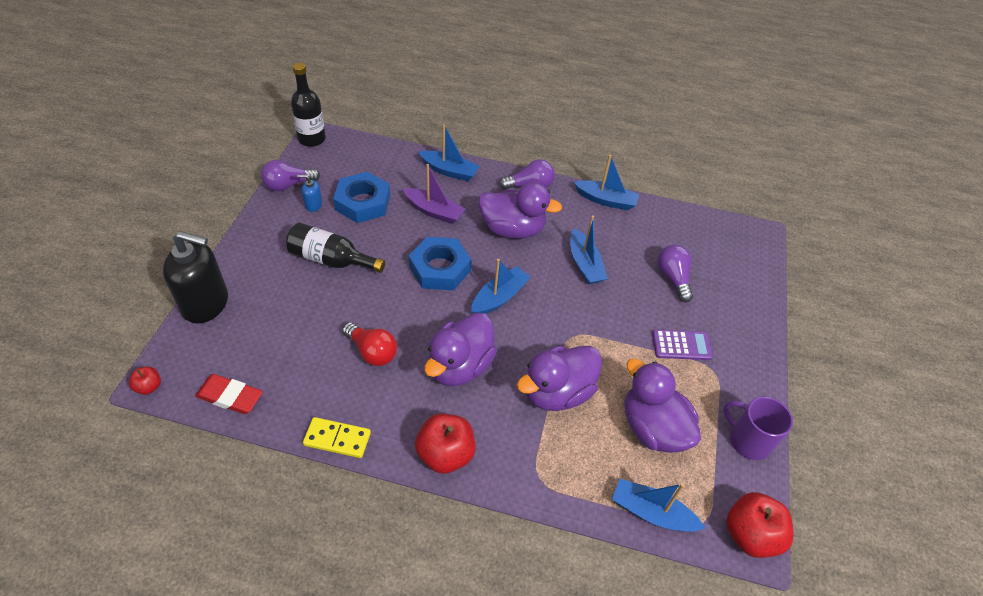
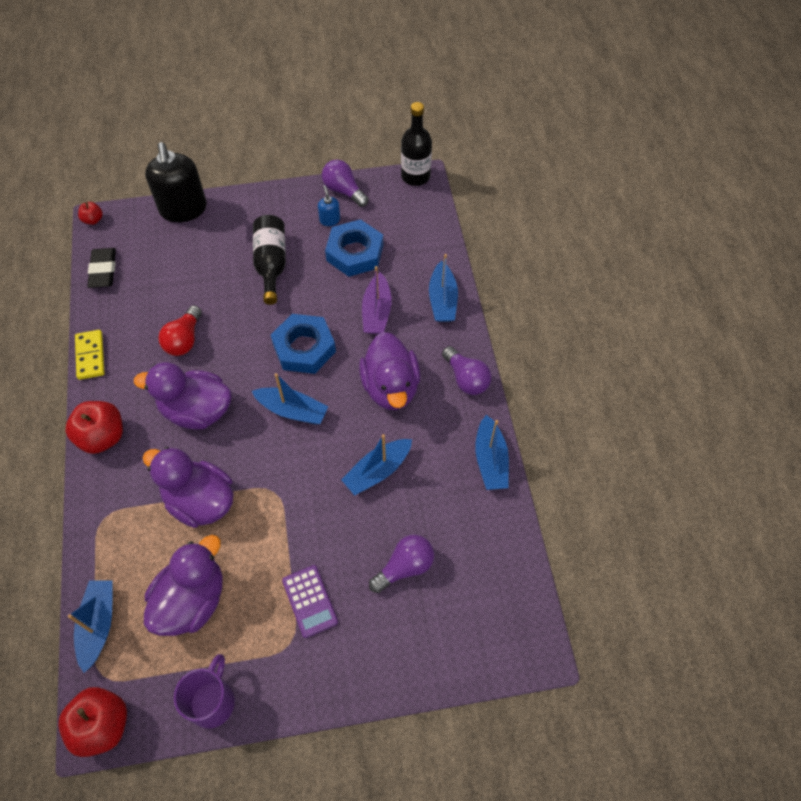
camera: 70 degrees right, 10 degrees up
(230, 396) = (103, 270): red eraser -> black eraser

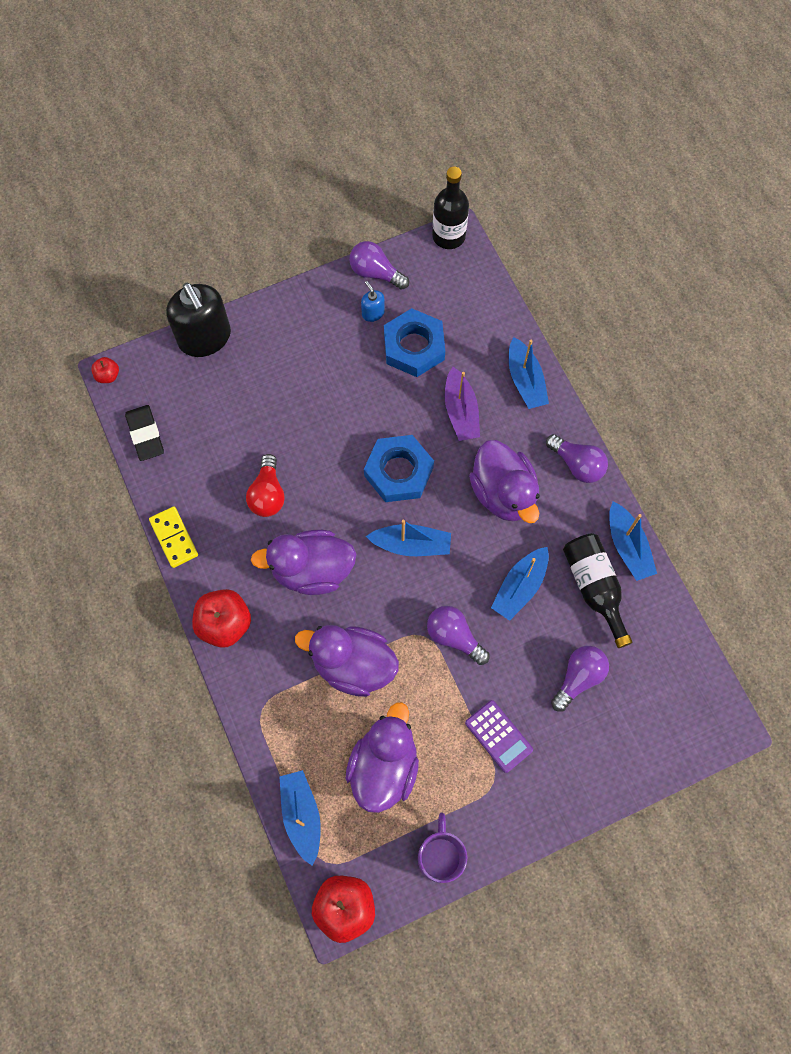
camera: 15 degrees left, 10 degrees up
(271, 264) = (328, 382): black bottle -> black bottle (594, 587)
(301, 499) = (454, 637): none -> purple light bulb

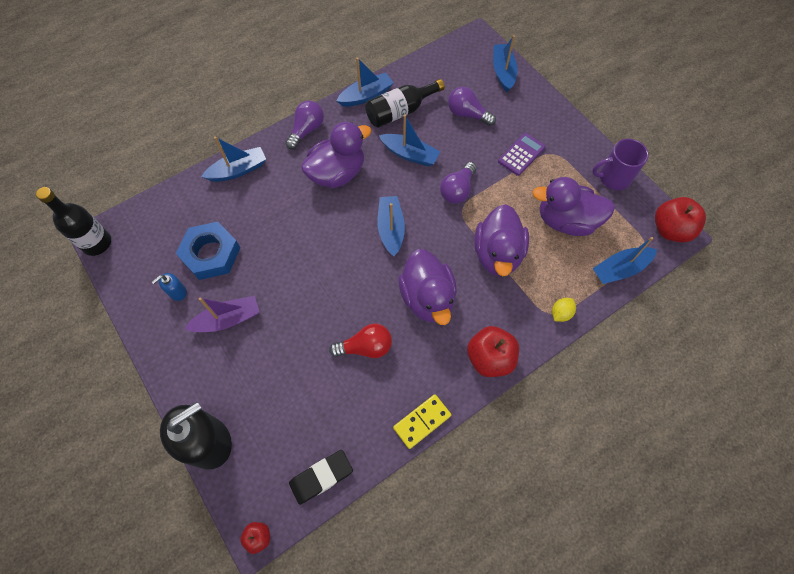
camera: 100 degrees left, 5 degrees down
(260, 720) = (560, 313): none -> yellow lemon
(375, 273) = (134, 297): purple light bulb -> none
(398, 471) = (329, 247): blue nut -> none
(461, 411) = (270, 211): purple boat -> purple boat (228, 319)
(652, 749) = (503, 72): none -> blue boat

